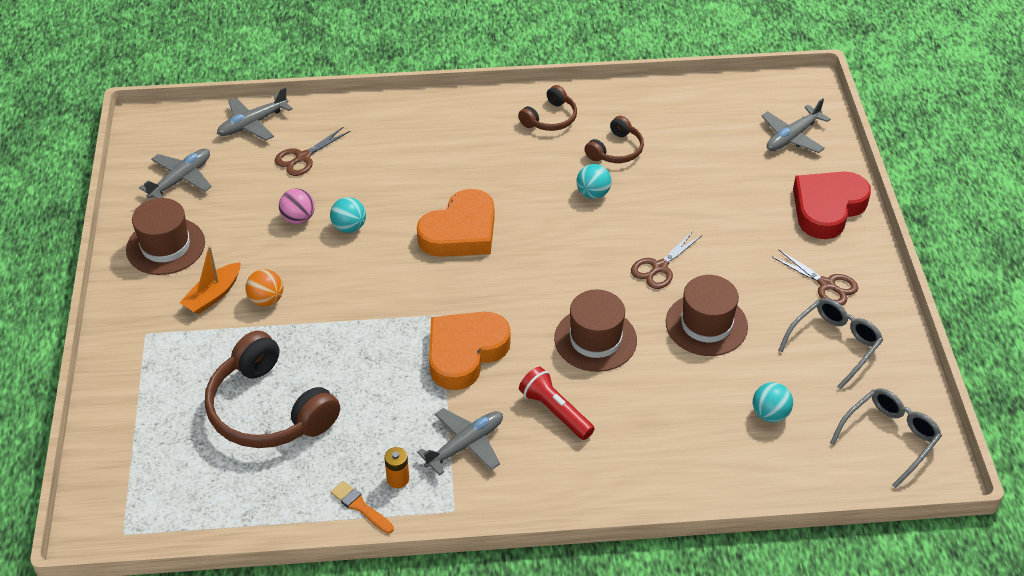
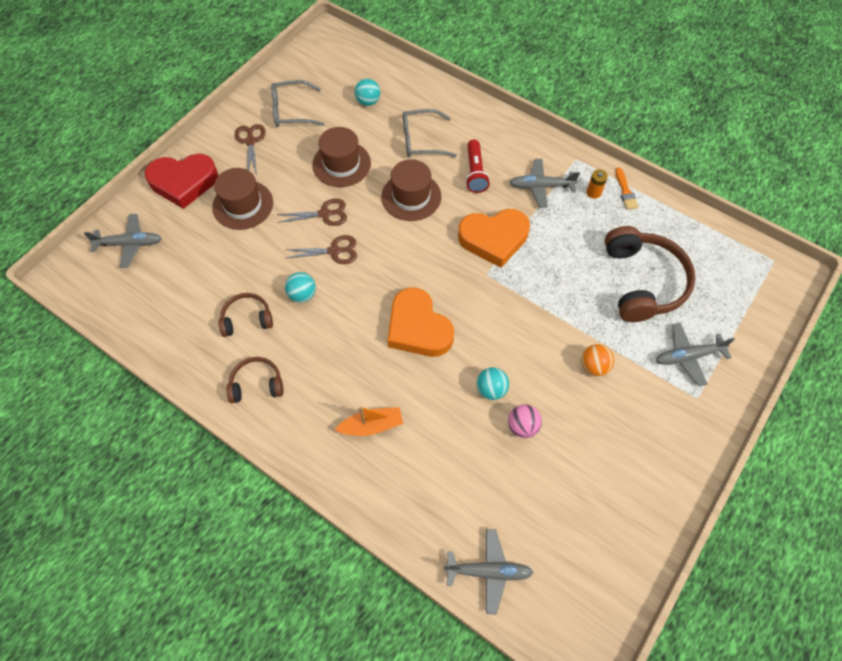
camera: 140 degrees left, 15 degrees up
(165, 246) = (642, 474): brown hat -> brown hat (243, 205)
(181, 179) = (591, 546): grey plane -> grey plane (688, 356)
(213, 295) = (630, 398): orange boat -> orange boat (372, 425)
(303, 157) = (474, 492): brown scissors -> brown scissors (334, 251)
(460, 232) = (418, 328): orange heart -> orange heart turned 120 degrees counterclockwise
(890, 437) = (327, 58): grey glasses -> grey glasses (421, 140)

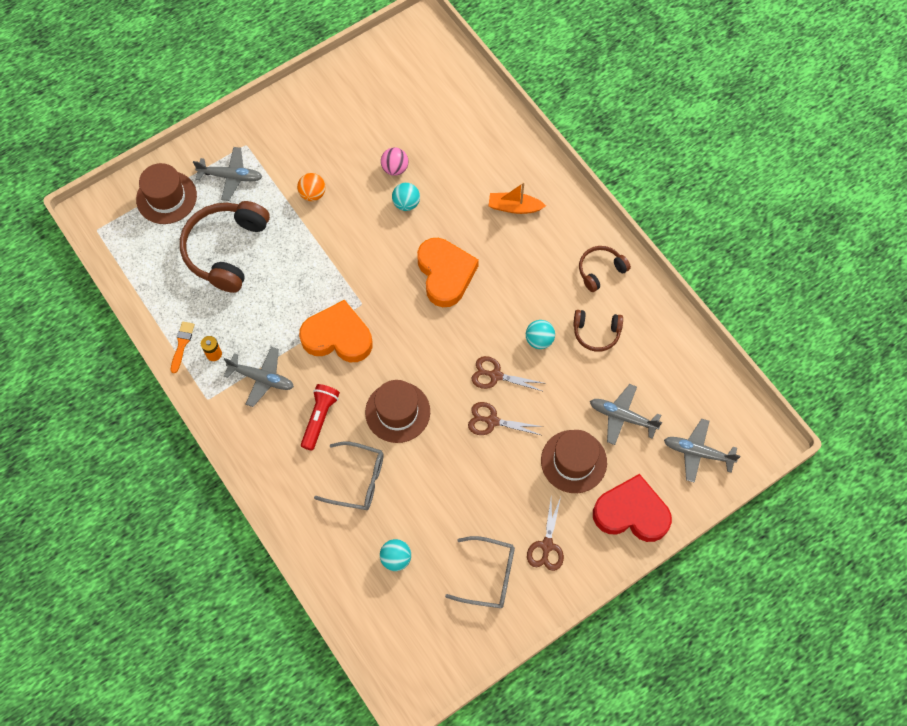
camera: 160 degrees left, 5 degrees up
(257, 384) = (600, 270): brown headphones -> brown headphones turned 135 degrees clockwise
(341, 164) = (455, 478): brown hat -> brown hat (166, 197)
(488, 571) = (466, 87): grey plane -> grey plane (622, 417)

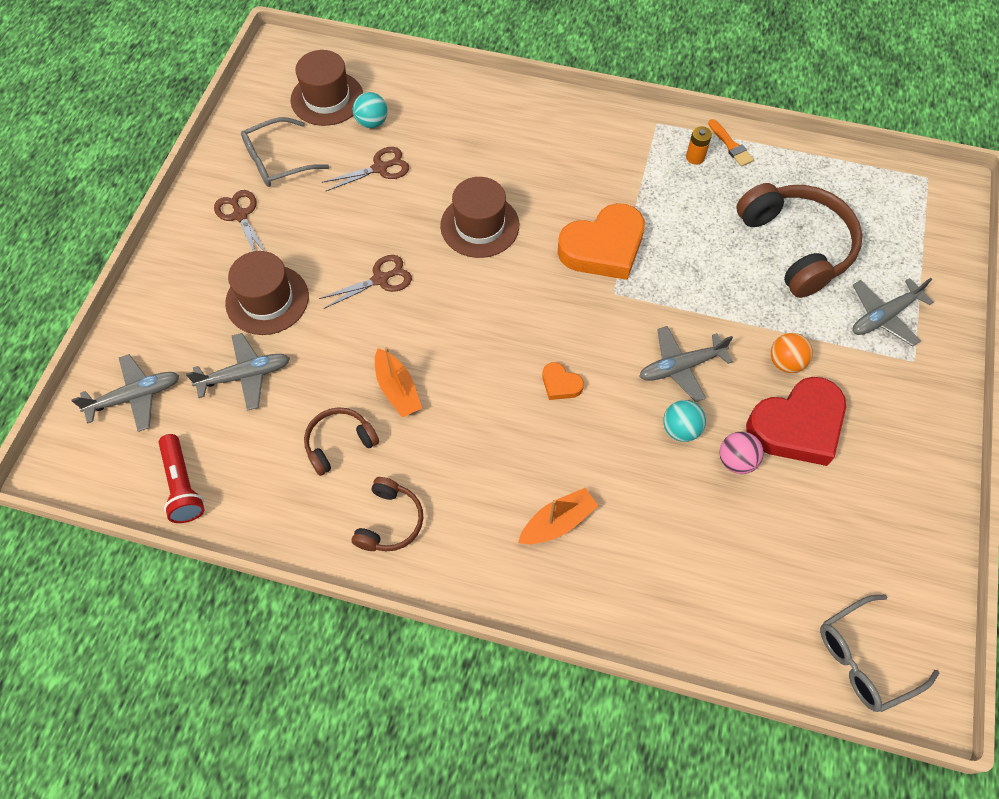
camera: 140 degrees right, 5 degrees down
(166, 197) = (912, 250): brown hat -> brown hat (327, 98)
(261, 378) = (631, 168): grey plane -> grey plane (681, 367)
(319, 418) = (545, 173): red flashlight -> red flashlight (183, 485)
(358, 480) = (460, 153): grey glasses -> grey glasses (864, 659)
(445, 274) = (560, 384): orange heart -> orange heart, size x0.45
(495, 375) = (414, 322): brown scissors -> brown scissors (380, 168)
(539, 340) = (397, 389): turquoise ball -> orange boat
(631, 513) = (173, 294): red heart -> red heart (797, 426)

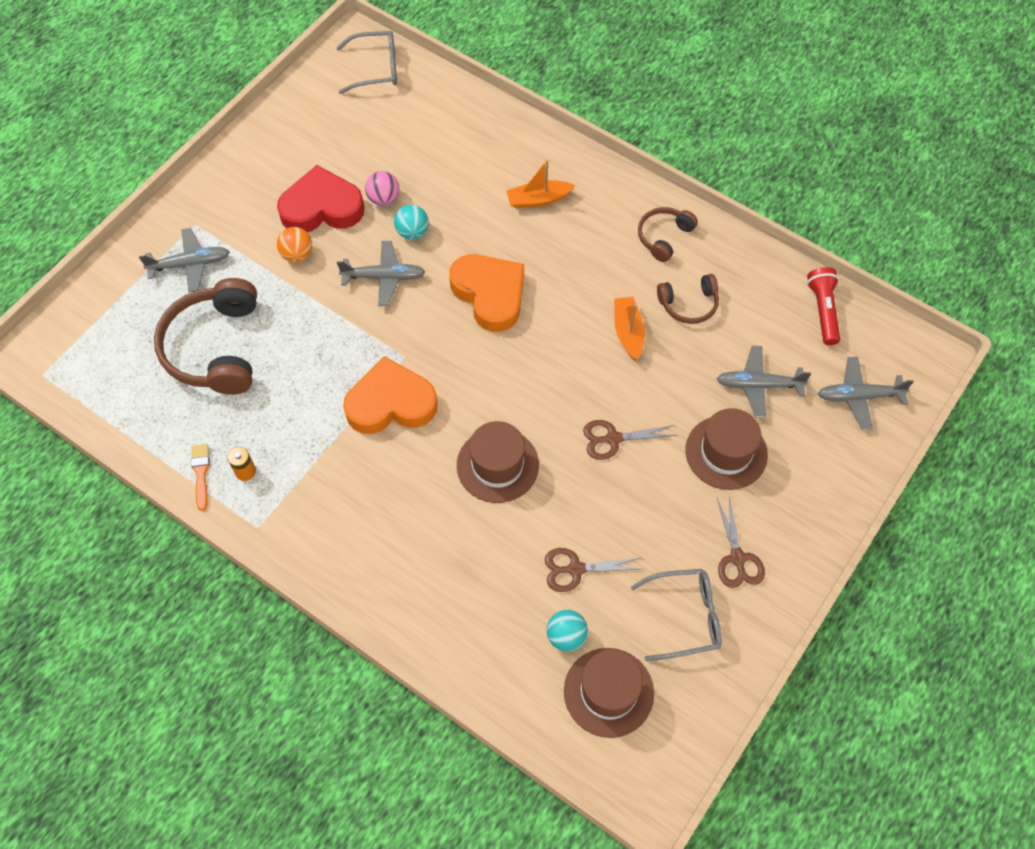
camera: 160 degrees left, 0 degrees up
(560, 384) = (490, 294): orange heart -> orange heart, size x2.24

